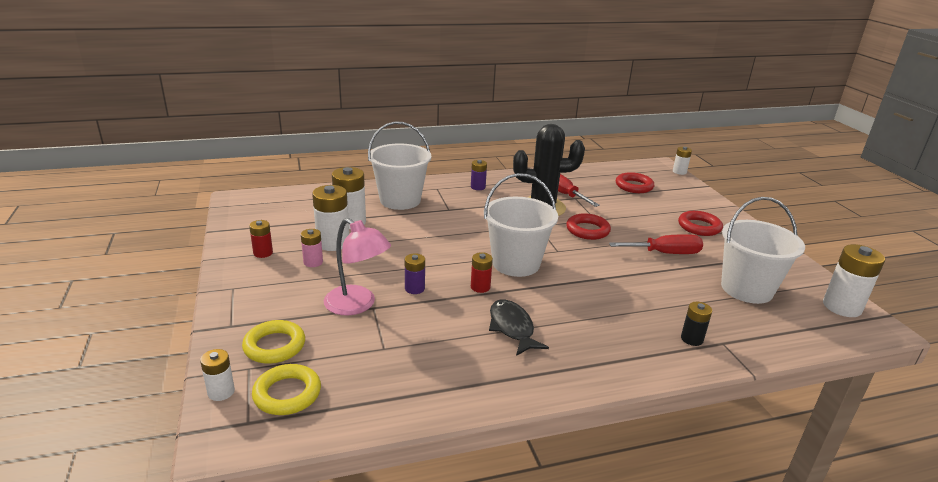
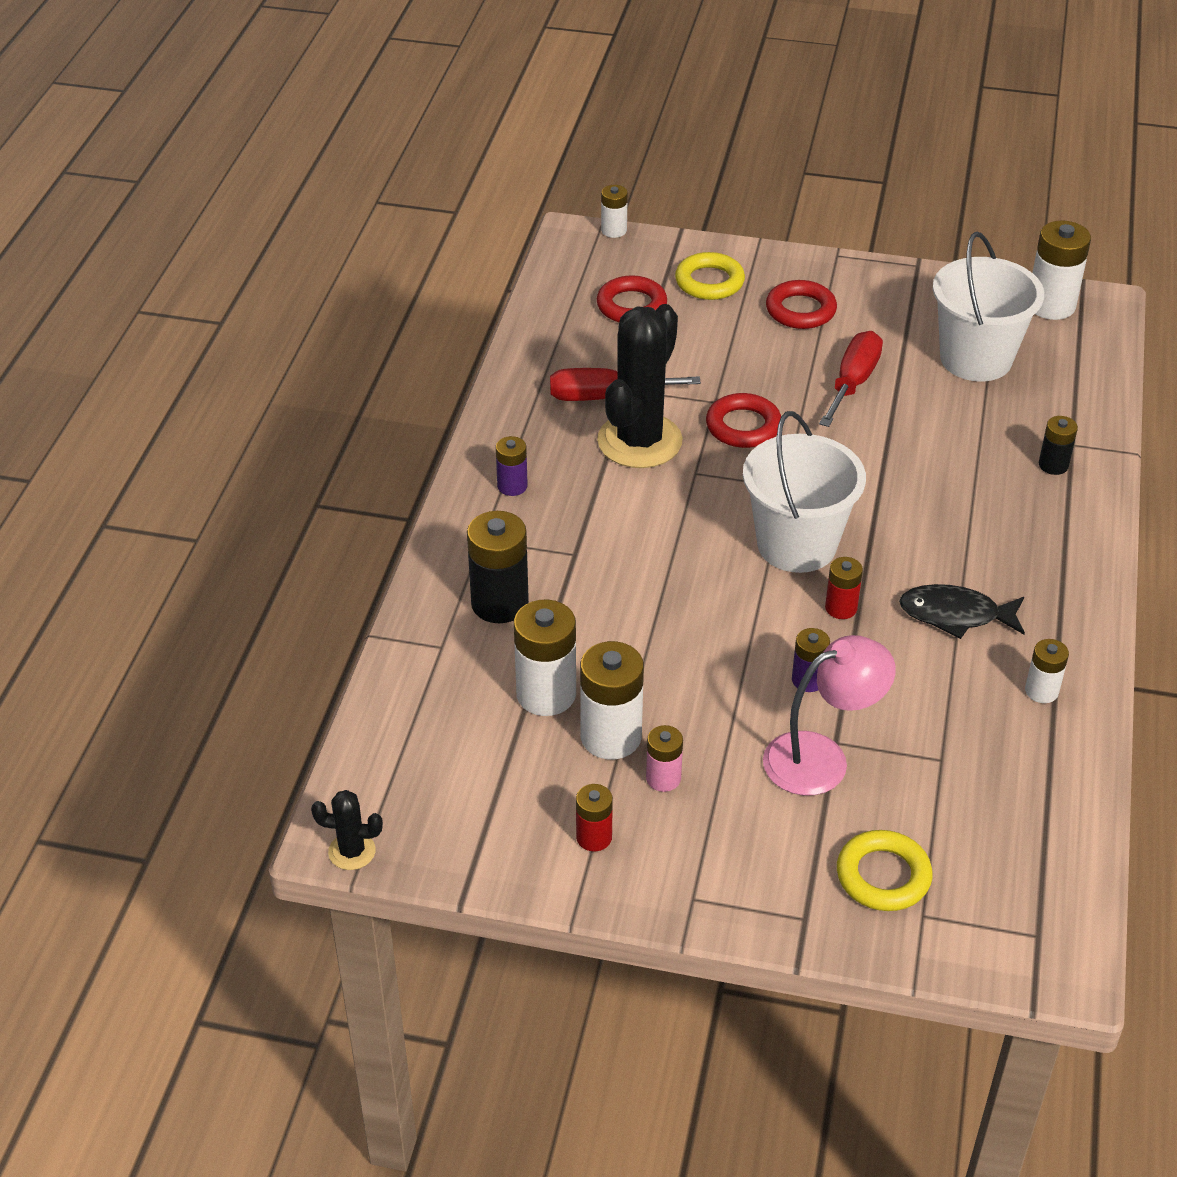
camera: 60 degrees left, 15 degrees up
(221, 392) = (964, 953): white battery -> white battery (1041, 691)
(229, 203) = (352, 851): none -> black cactus
(287, 394) = (998, 884): yellow ring -> yellow ring (709, 282)
(400, 200) = (499, 603): white bucket -> black battery

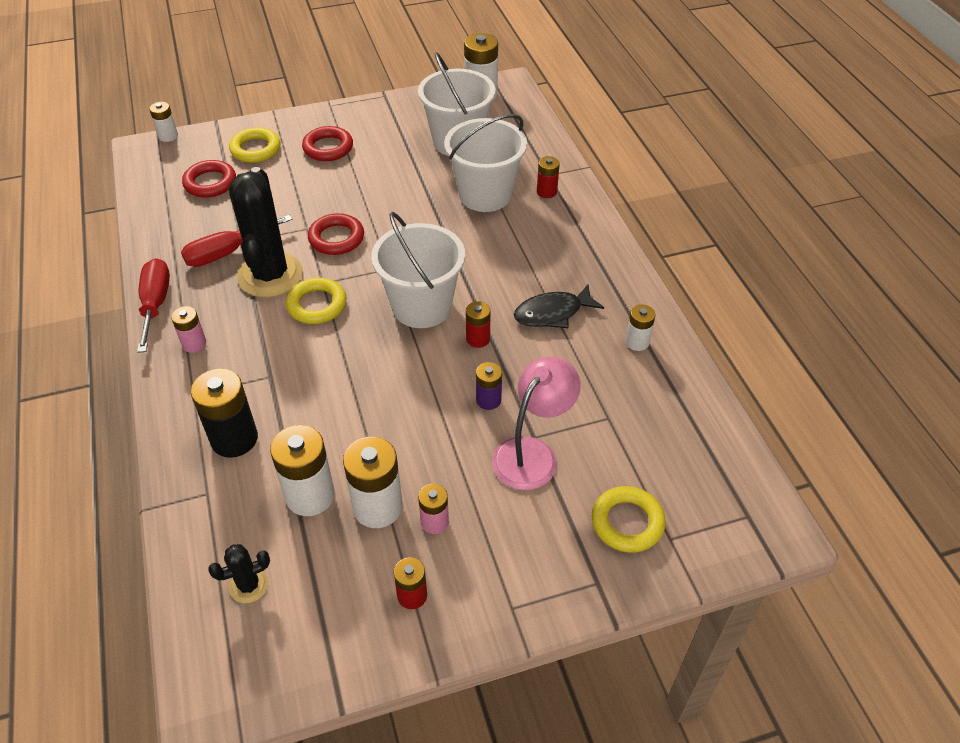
camera: 30 degrees left, 5 degrees up
(352, 851) = (226, 709): black cactus -> black cactus (249, 585)
(512, 486) = (194, 344): purple battery -> pink battery
(673, 495) = (317, 305): none -> yellow ring
(853, 382) = (391, 183): red screwdriver -> red screwdriver (155, 304)
(967, 440) = (485, 195): none -> white bucket
(1053, 465) = (546, 192): black battery -> red battery

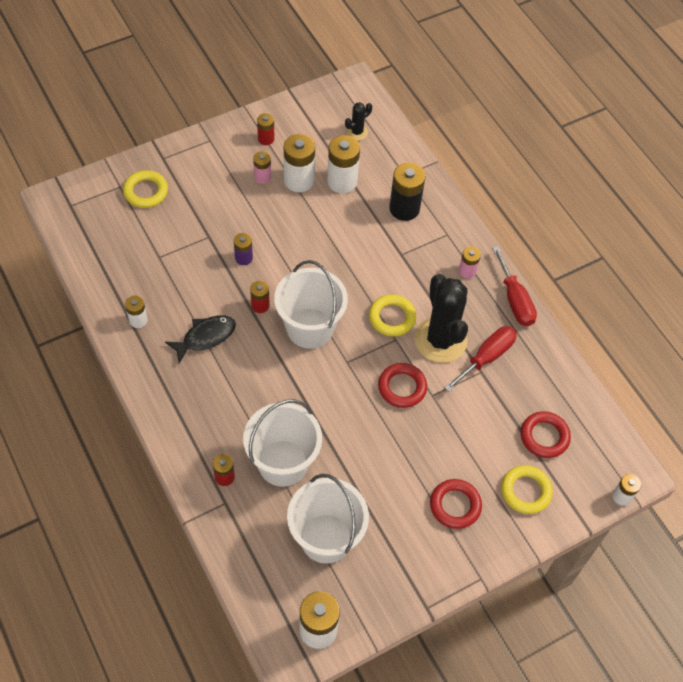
camera: 165 degrees right, 10 degrees up
(532, 453) = (208, 225): pink lamp -> none

